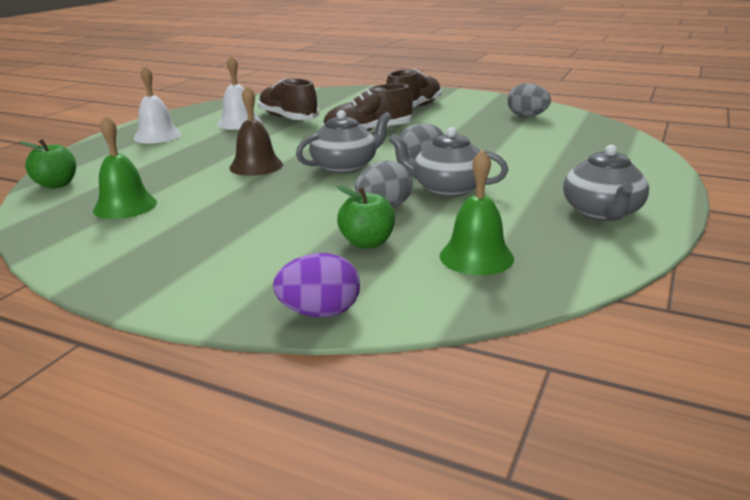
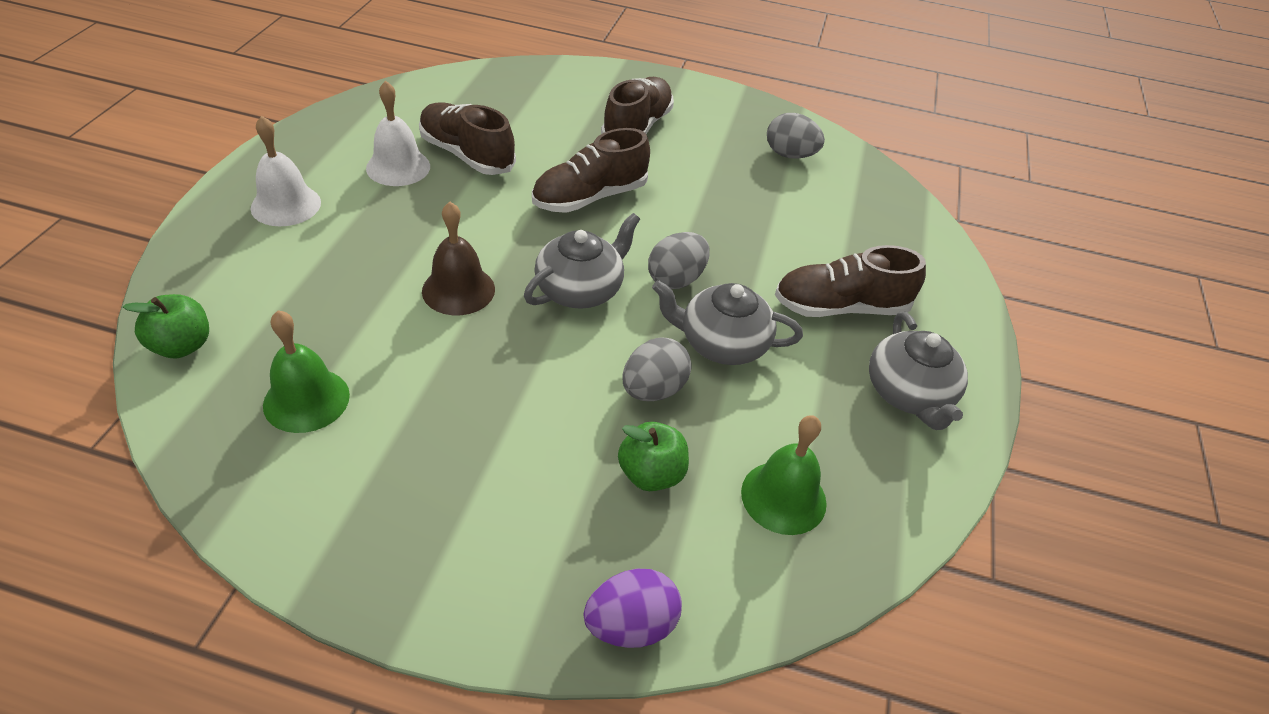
camera: 15 degrees left, 20 degrees up
(551, 175) = (840, 307): none -> brown shoe

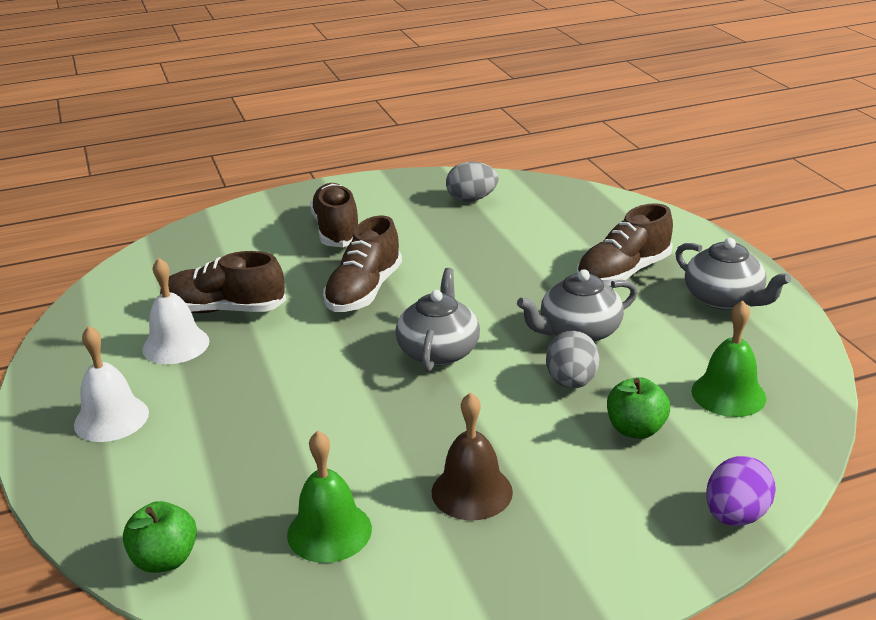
camera: 30 degrees left, 15 degrees down
(458, 290) = (347, 398): brown bell -> brown bell (472, 491)
(676, 279) = (497, 311): grey egg -> none

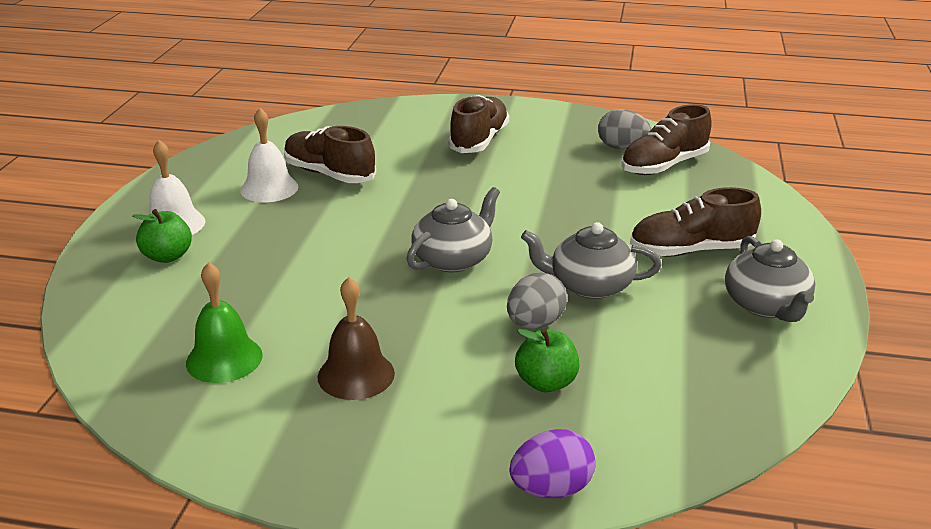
camera: 30 degrees right, 0 degrees up
(165, 559) = (103, 331): green apple -> green apple (167, 256)
(364, 291) = (447, 194): brown shoe -> brown shoe (664, 165)
(728, 394) = (669, 388): green bell -> none

